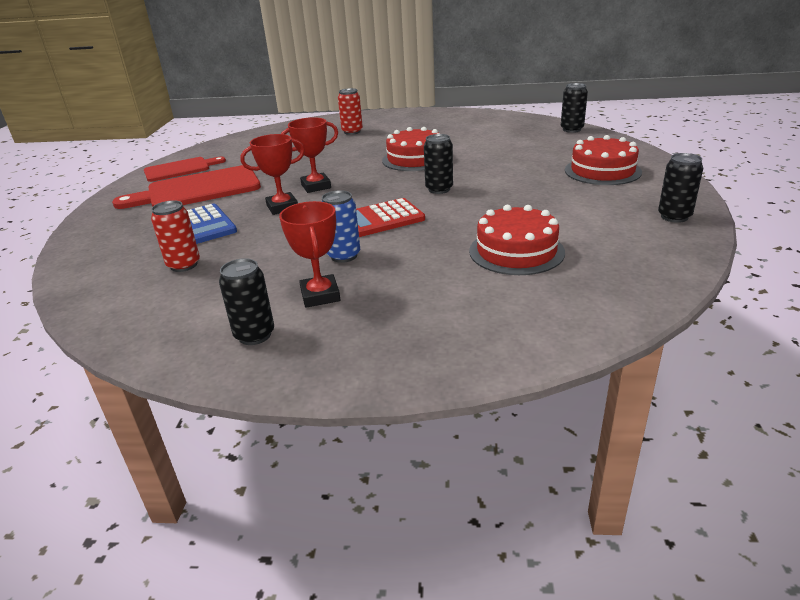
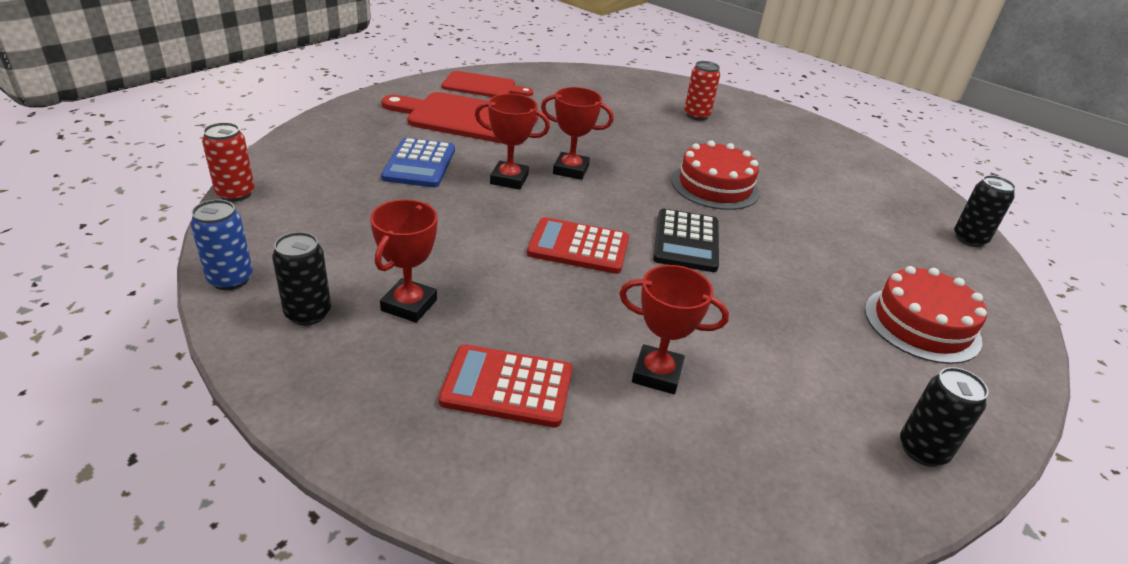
camera: 30 degrees right, 5 degrees up
(184, 265) = (353, 200): red can -> red can (235, 194)
(344, 256) = (486, 271): blue can -> blue can (230, 279)
(439, 189) = (686, 241): black can -> black calculator
(446, 299) = (507, 386): none -> red calculator
(516, 251) = (657, 374): red cake -> red trophy

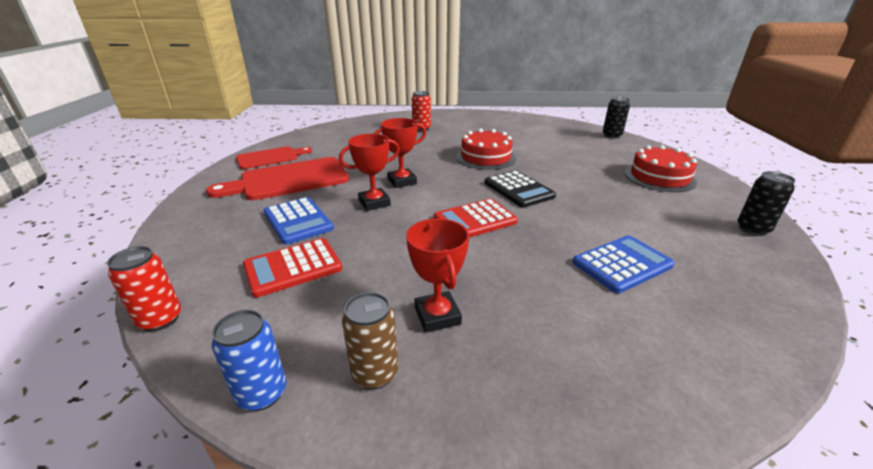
camera: 35 degrees left, 5 degrees down
(308, 313) = (375, 373): black can -> brown can
(507, 386) = (575, 325): red calculator -> red calculator (293, 267)
(657, 374) = (622, 264): red trophy -> blue calculator

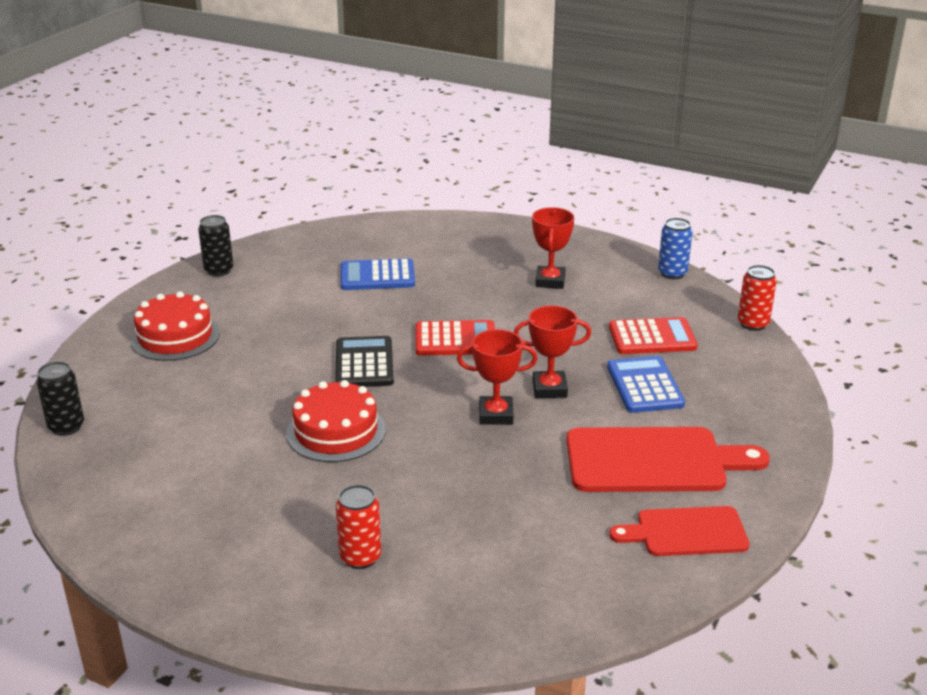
camera: 155 degrees left, 0 degrees up
(375, 373) = (605, 266): brown can -> none

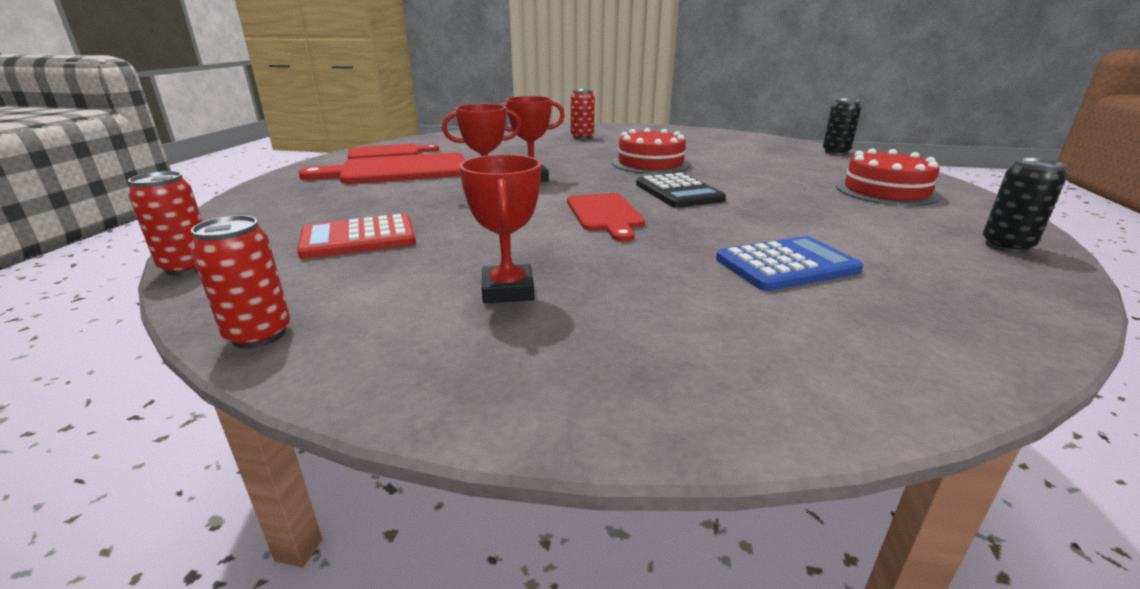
camera: 165 degrees right, 5 degrees down
(455, 339) = (605, 214): red calculator -> red cutting board
(644, 386) = (387, 202): blue calculator -> none
(672, 273) = (259, 335): blue can -> red can

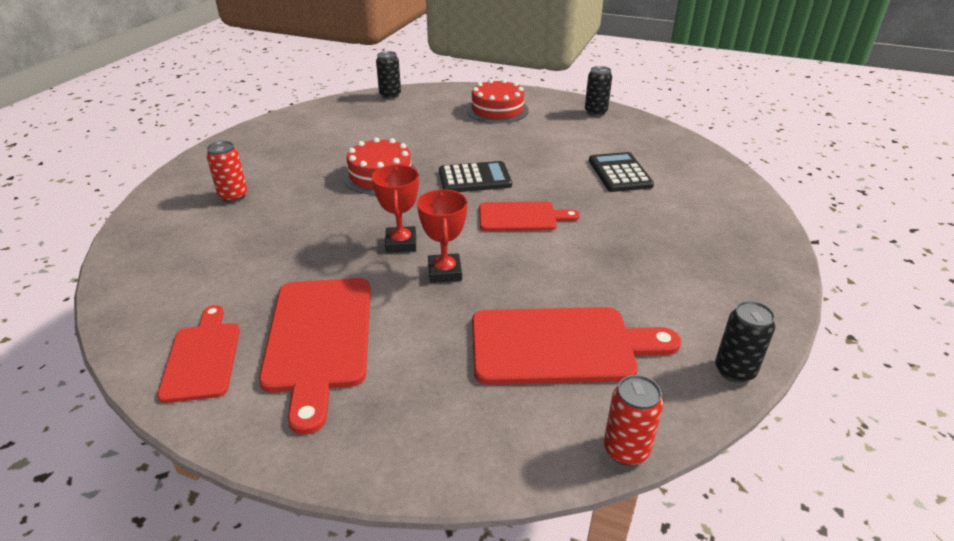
camera: 80 degrees left, 10 degrees up
(259, 335) = (734, 371): red can -> black can
(358, 238) = (560, 346): red calculator -> red cutting board
(508, 290) = (660, 269): red trophy -> none
(786, 265) = (619, 173): blue calculator -> black calculator

